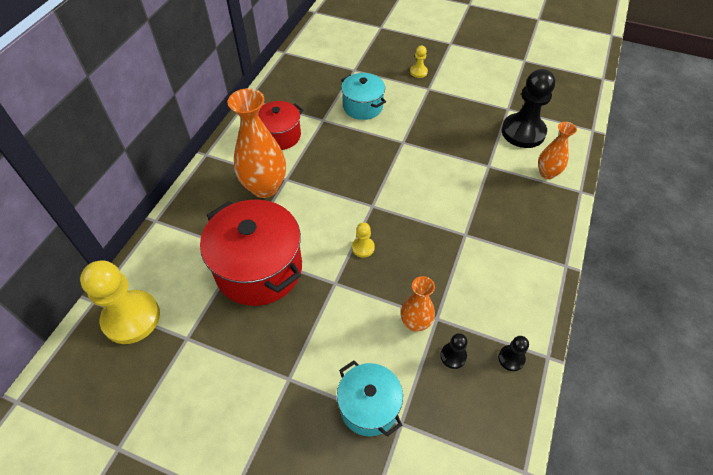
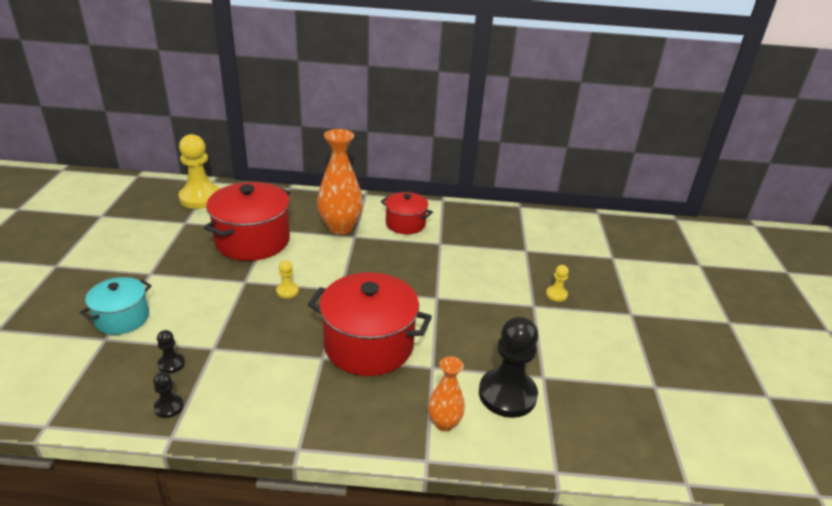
camera: 70 degrees right, 20 degrees down
(363, 107) = (473, 264): turquoise pot -> none
(415, 323) = (206, 335): orange vase -> none
(455, 200) = (368, 345): none -> red pot

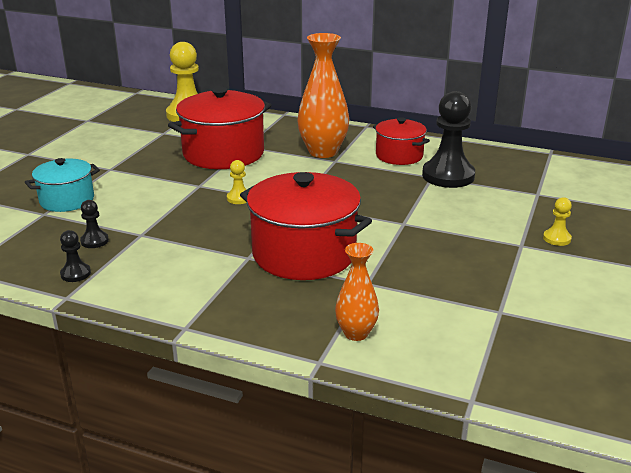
camera: 20 degrees right, 5 degrees down
(507, 394) = (445, 320): black pawn -> black pawn (448, 176)

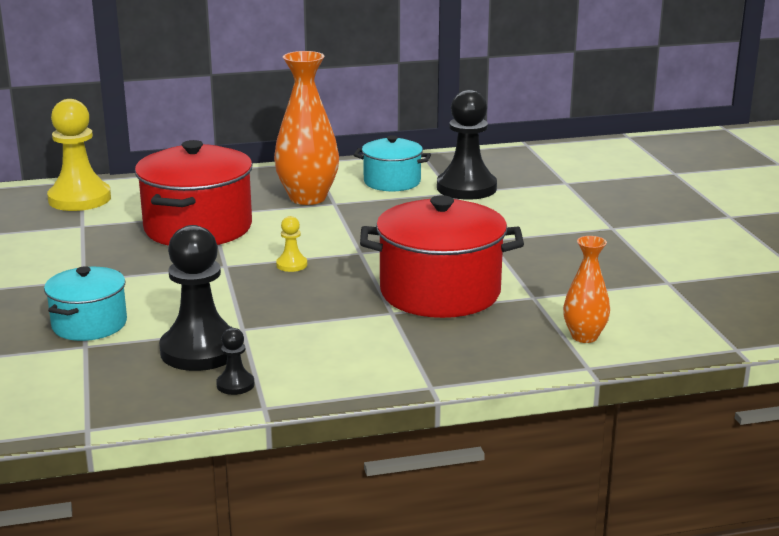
camera: 35 degrees left, 5 degrees down
(94, 241) = (200, 350): black pawn -> black pawn, size x2.23
(399, 156) = (392, 182): red pot -> turquoise pot
(557, 238) = (632, 214): yellow pawn -> none

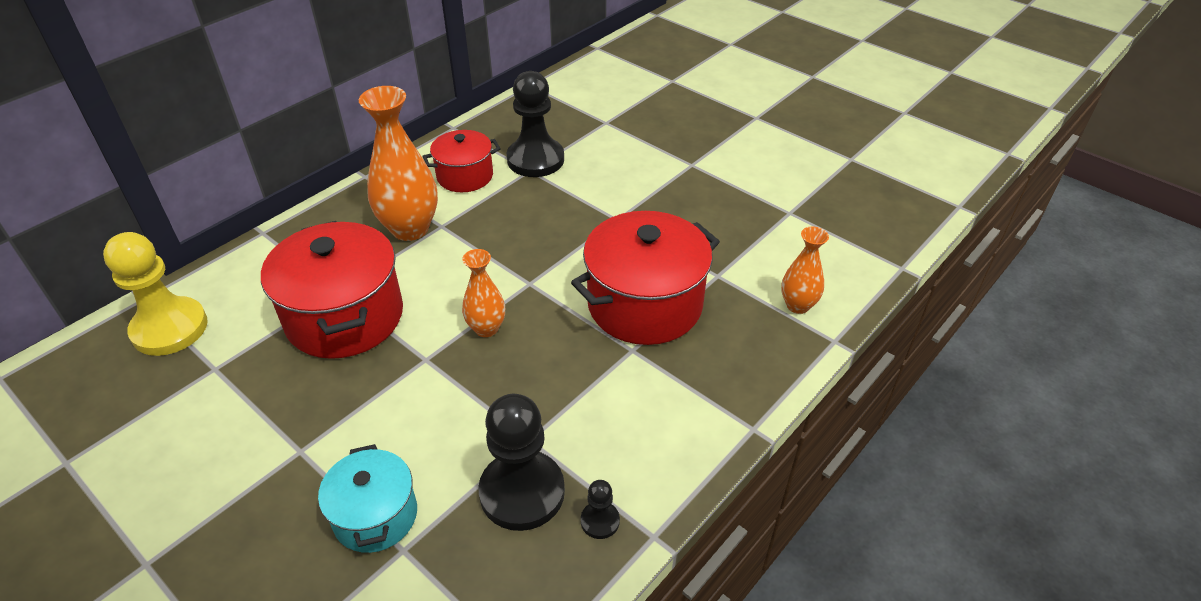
camera: 35 degrees left, 20 degrees up
(291, 265) = (486, 328): yellow pawn -> orange vase
(392, 182) = (465, 176): turquoise pot -> red pot

